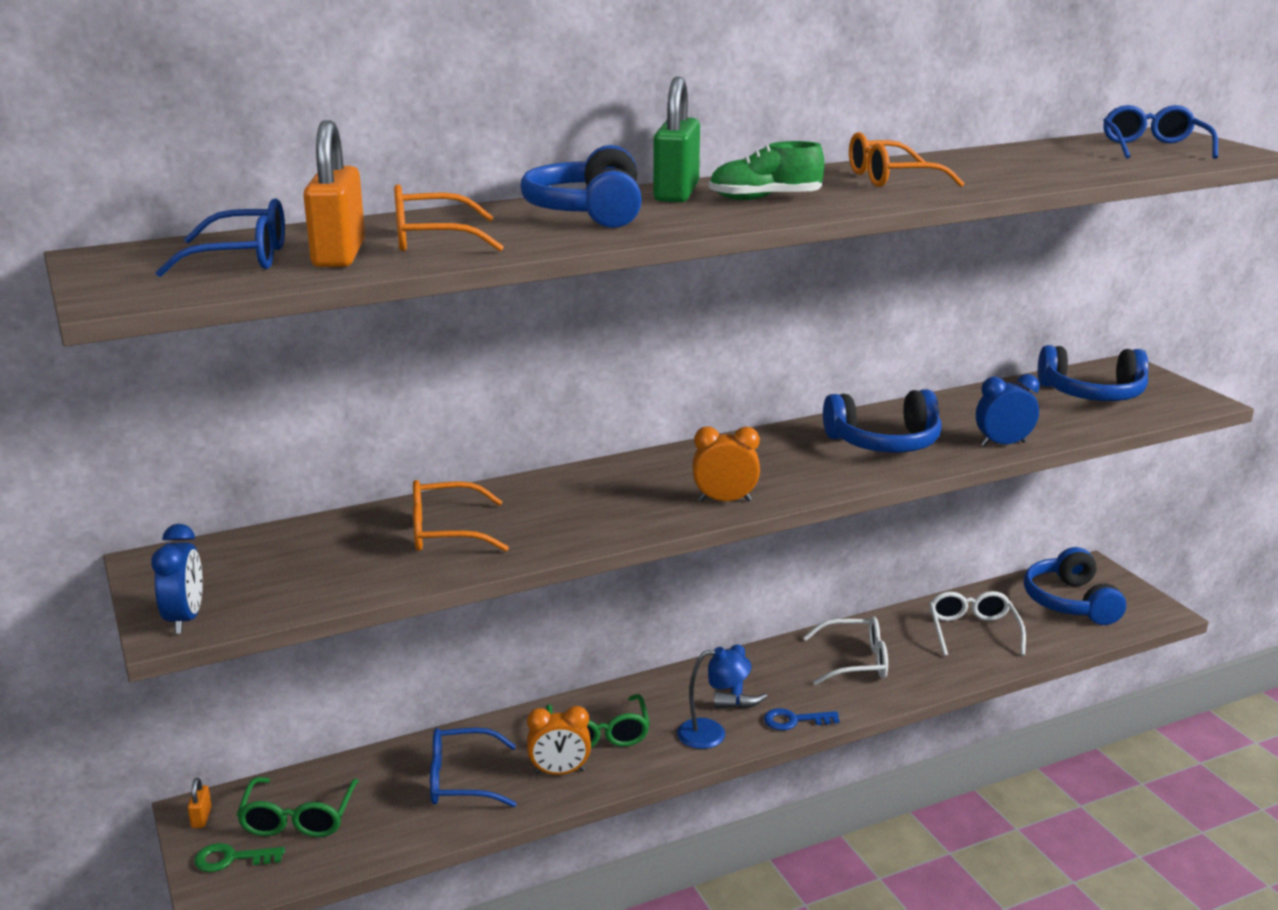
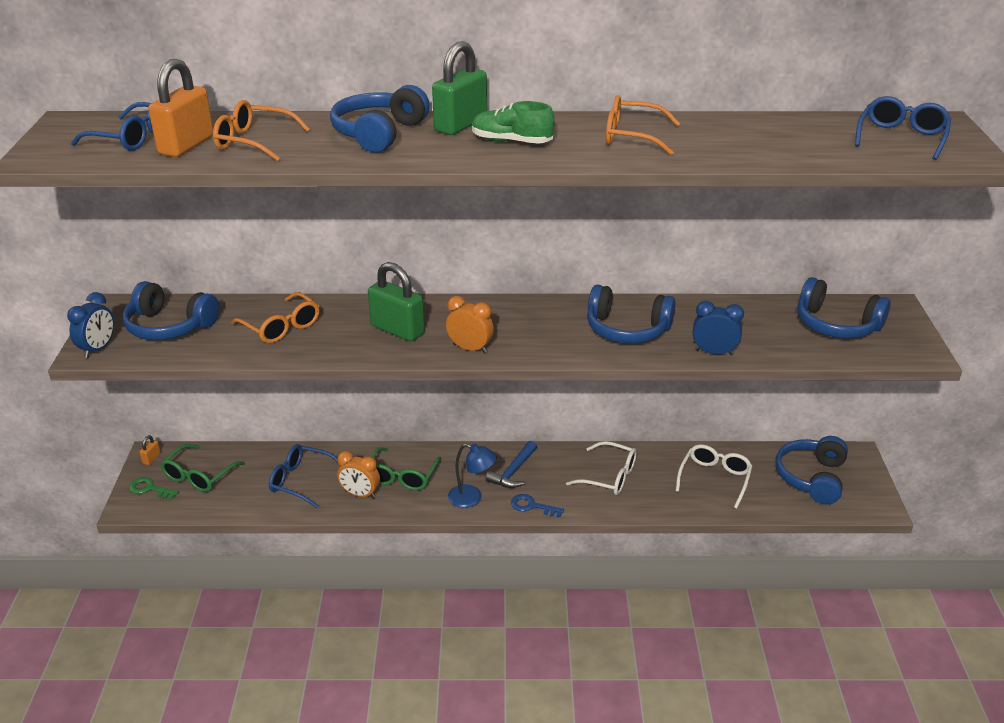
camera: 25 degrees right, 10 degrees up
(272, 567) = (169, 326): none -> blue headphones
(445, 532) = (281, 327): orange glasses -> orange glasses turned 150 degrees counterclockwise
(609, 501) = (397, 330): none -> green padlock

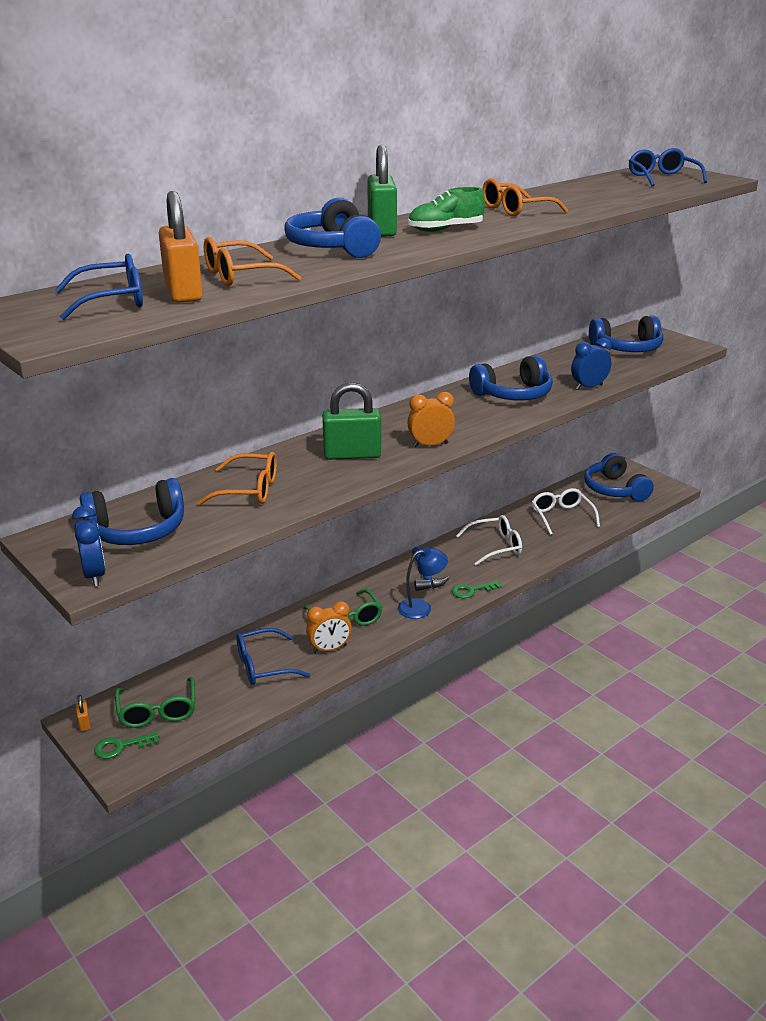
camera: 40 degrees left, 5 degrees down
(532, 506) = (471, 590): blue key -> green key

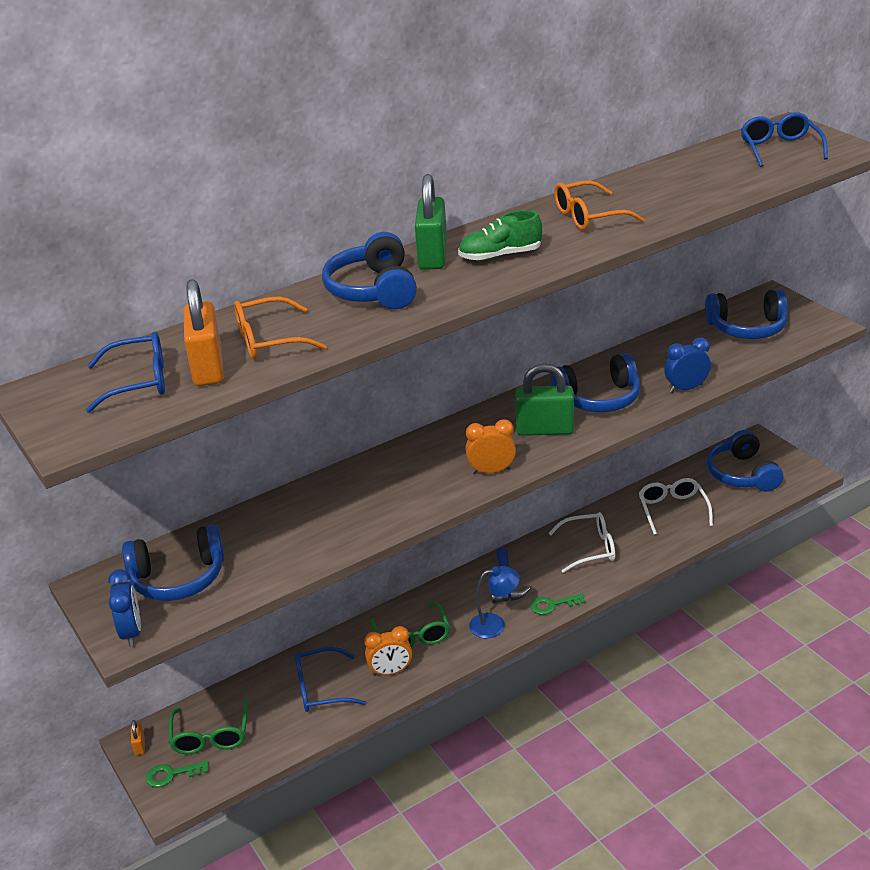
camera: 10 degrees right, 5 degrees up
(249, 490) = (294, 528): orange glasses -> none
(352, 455) = (407, 483): green padlock -> green padlock (545, 430)

